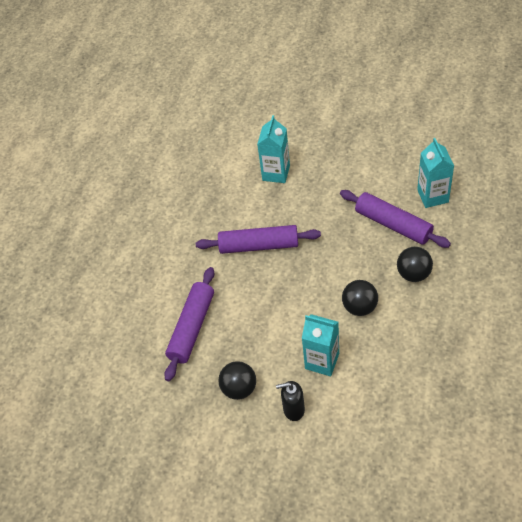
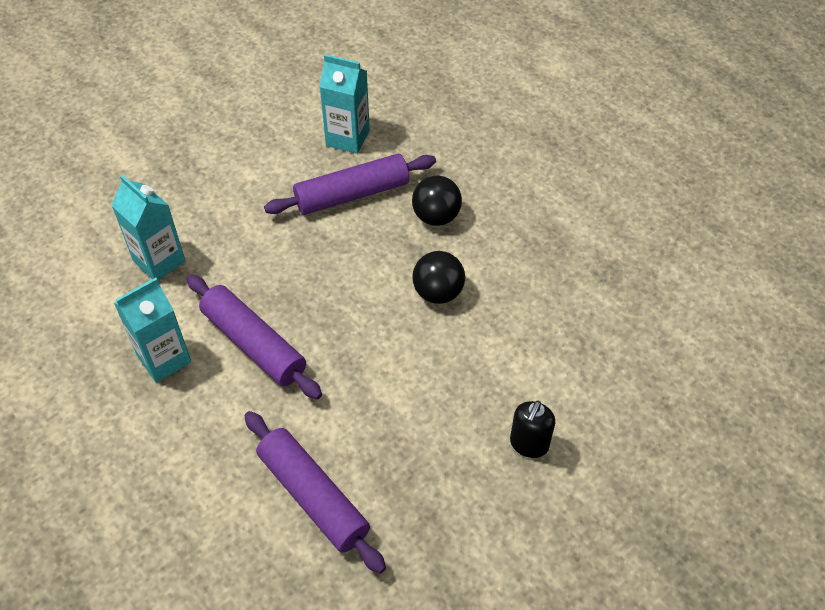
camera: 65 degrees left, 0 degrees up
(239, 388) = (453, 490): black ball -> none
(259, 245) = (254, 343): purple rolling pin -> purple rolling pin turned 75 degrees counterclockwise
(322, 361) = (483, 374): turquoise carton -> turquoise carton (164, 359)

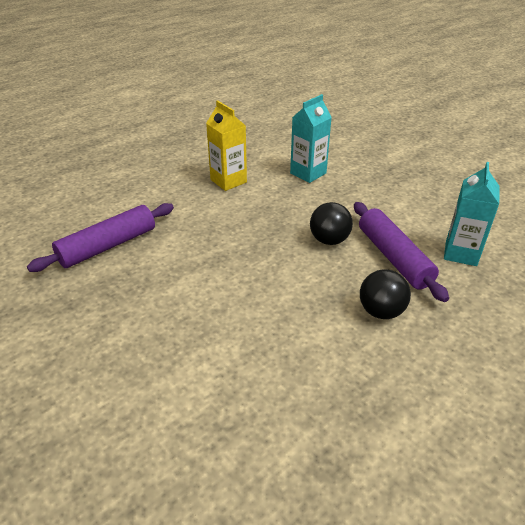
camera: 90 degrees right, 15 degrees down
(164, 359) = (228, 181): turquoise carton -> yellow carton
(254, 343) = (238, 215): purple rolling pin -> none
(438, 292) = (289, 312): black ball -> black ball (329, 240)
(529, 444) = (116, 372): black soap dispenser -> none

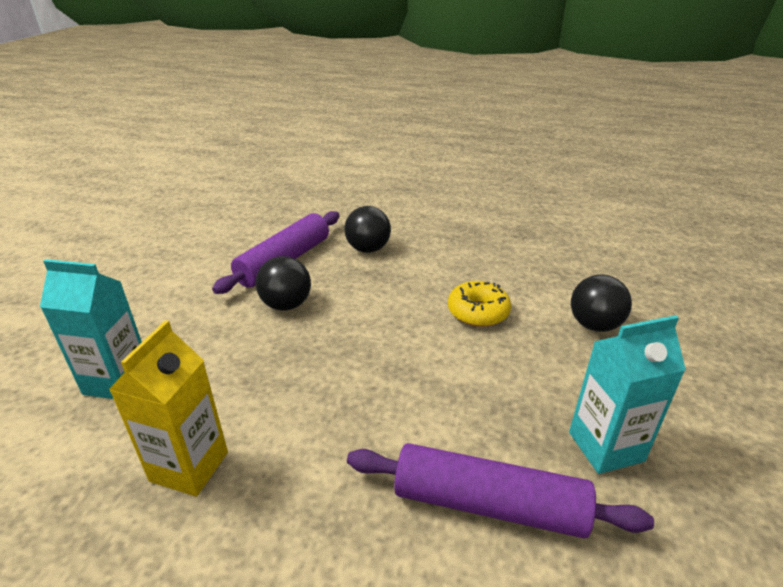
camera: 125 degrees left, 5 degrees down
(144, 387) = (594, 325): none -> black ball
(230, 327) = (478, 312): none -> yellow donut
(461, 253) = (248, 233): turquoise carton -> turquoise carton (606, 446)

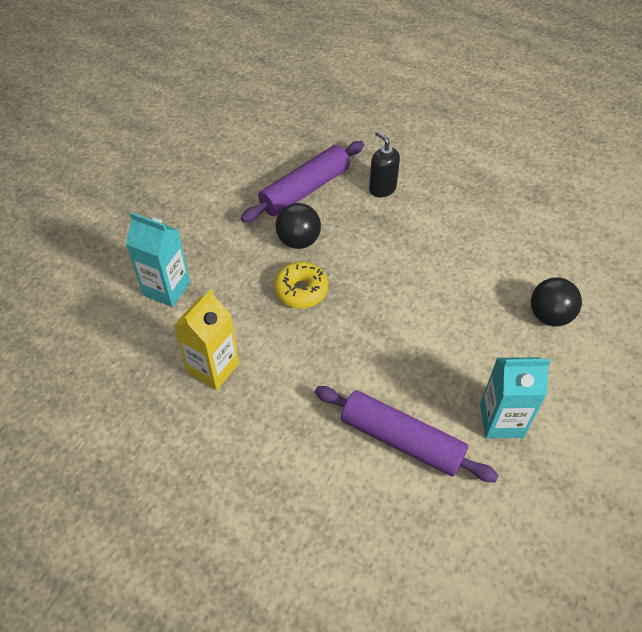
camera: 15 degrees right, 20 degrees up
(368, 249) = (382, 188): black ball -> black soap dispenser
(478, 312) = (456, 281): yellow donut -> yellow donut (301, 290)

